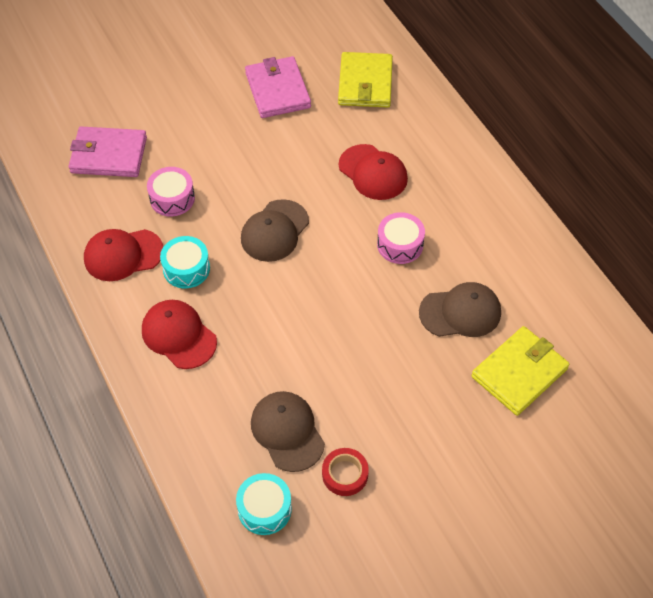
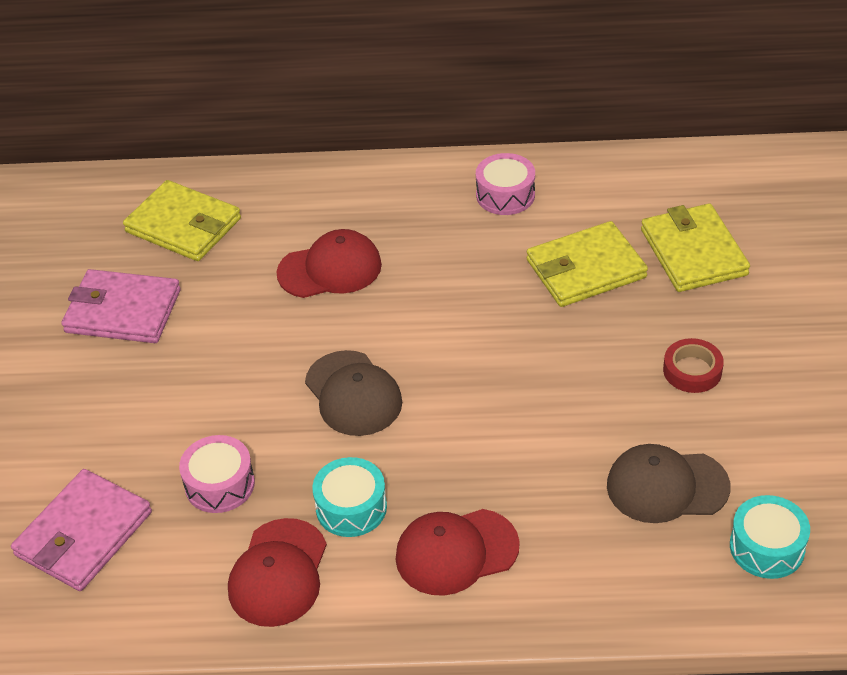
camera: 60 degrees left, 10 degrees down
(345, 474) = (753, 451): red tape -> red tape (692, 370)
(400, 245) = (456, 284): pink drum -> pink drum (505, 195)
(460, 312) = (585, 269): brown cap -> yellow wallet

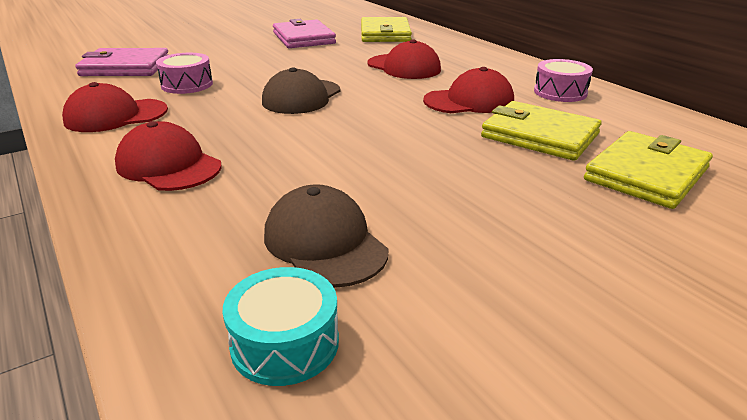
camera: 55 degrees right, 15 degrees down
(351, 507) = (192, 121): turquoise drum -> none
(473, 270) = (469, 101): none -> red cap
(692, 370) = (497, 214): red tape -> none

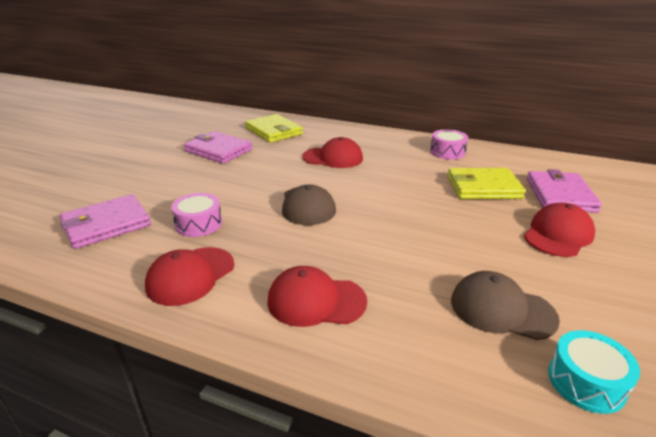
camera: 35 degrees left, 0 degrees up
(469, 101) = (413, 174): red cap -> red cap (558, 234)
(646, 174) = (560, 195): yellow wallet -> pink wallet

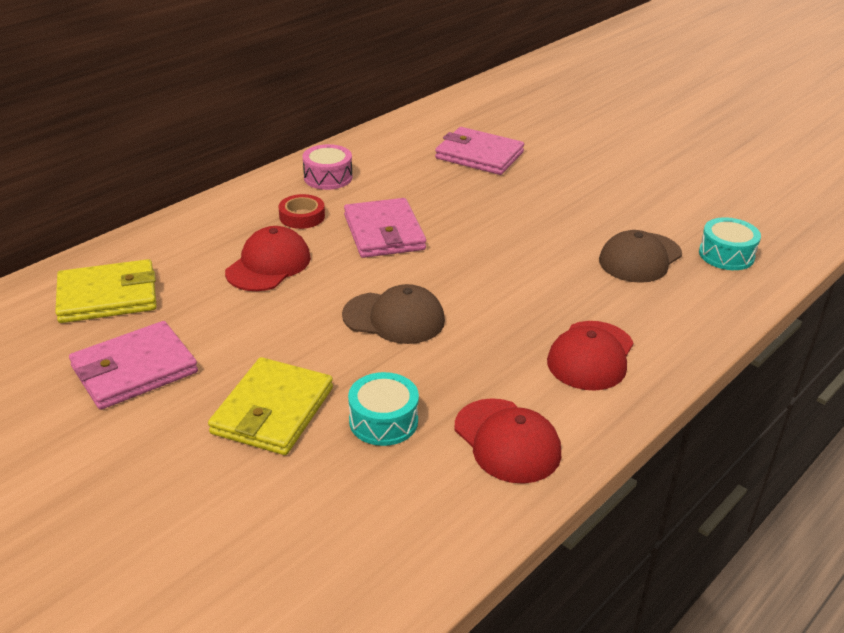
camera: 70 degrees left, 5 degrees up
(106, 224) = (326, 521): pink wallet -> pink wallet (384, 232)
(199, 224) = (383, 421): pink drum -> turquoise drum
(393, 155) = (302, 216): none -> red tape
(483, 187) = (434, 188): yellow wallet -> yellow wallet (272, 411)
(558, 234) = (547, 187): red cap -> none

